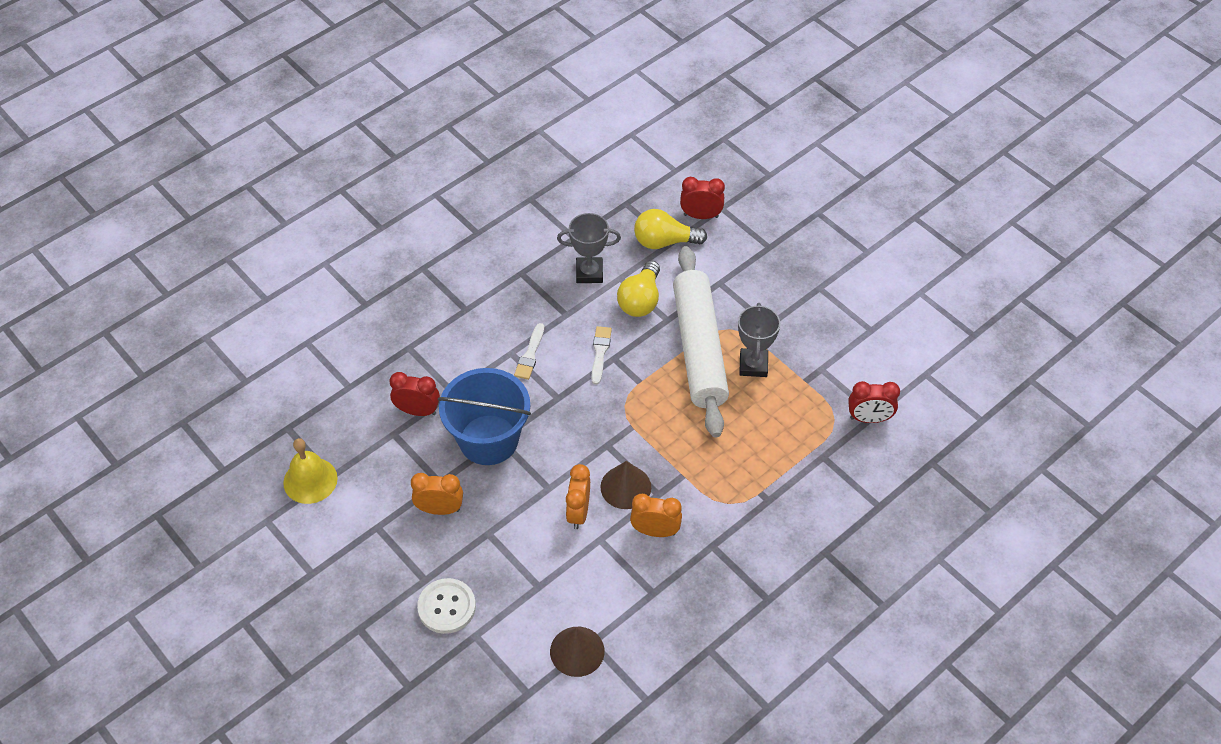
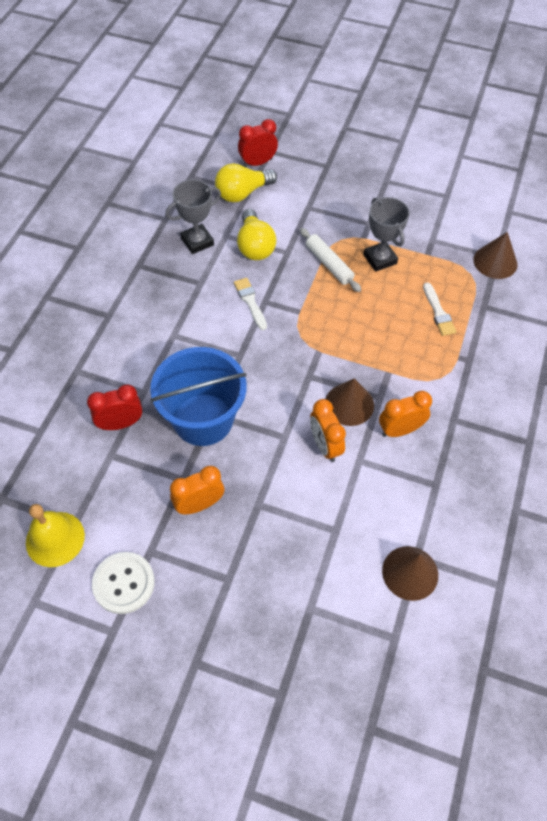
camera: 30 degrees left, 5 degrees up
(446, 607) = (266, 595): white button -> white button (124, 583)
(530, 355) = (191, 329): white brush -> white brush (438, 312)
(699, 348) = (329, 264): white rolling pin -> white rolling pin, size x0.46
(869, 418) = (495, 262): red clock -> brown cone

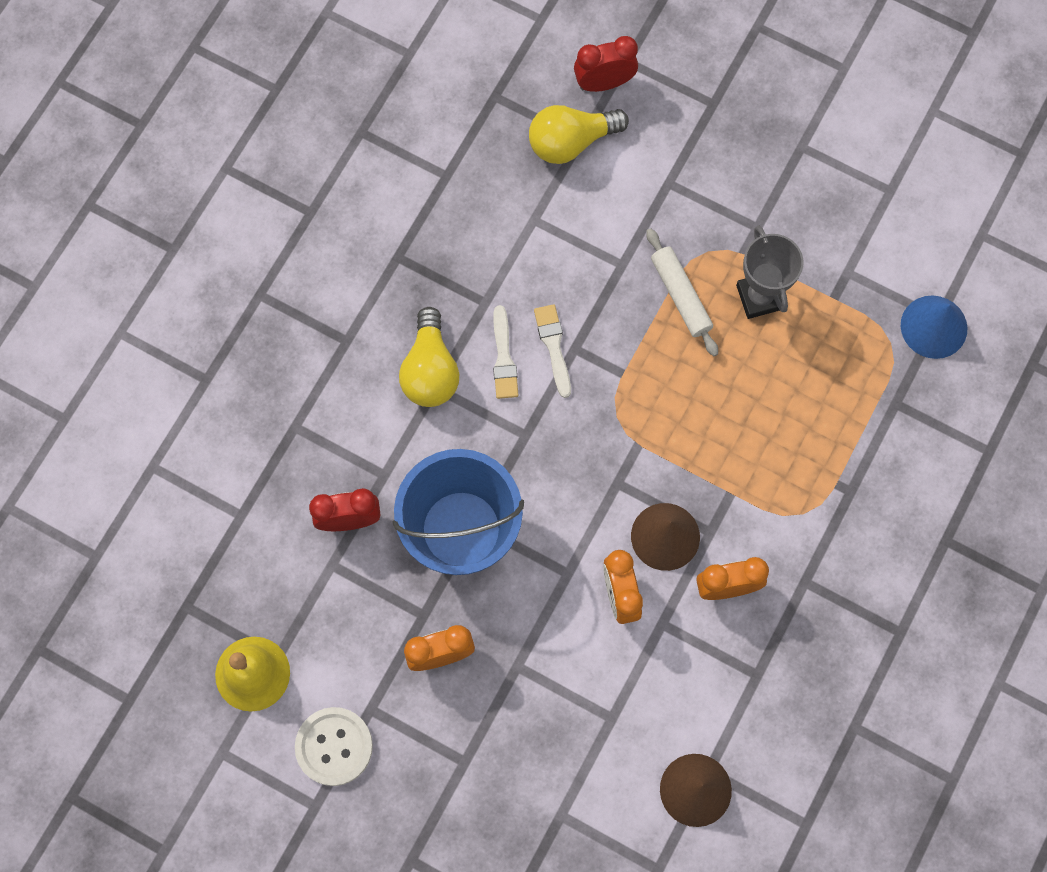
camera: 10 degrees right, 15 degrees up
(197, 241) = (490, 226): grey trophy -> none
(255, 246) = (575, 246): yellow light bulb -> yellow light bulb (430, 370)
(438, 312) = (825, 404): white brush -> white brush (504, 358)
(495, 262) = (934, 326): brown cone -> blue cone

